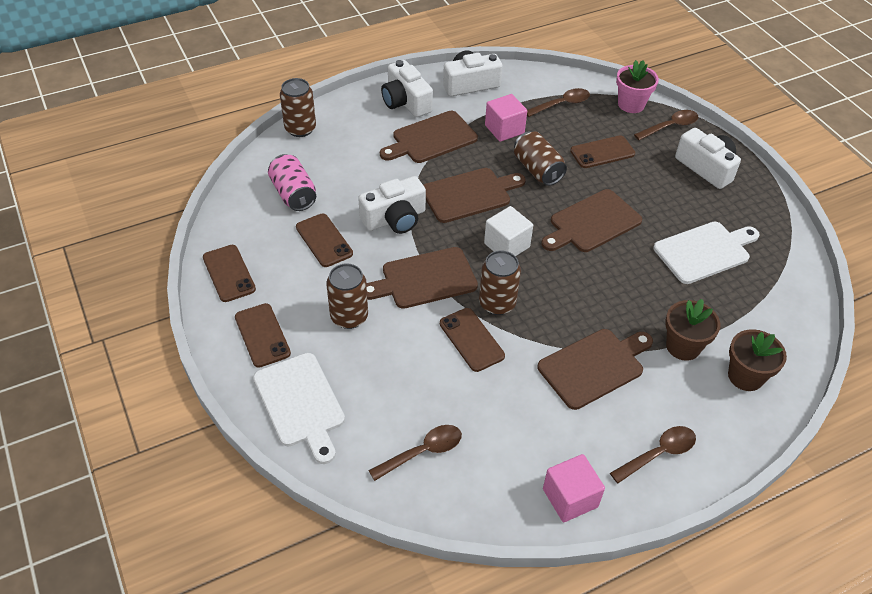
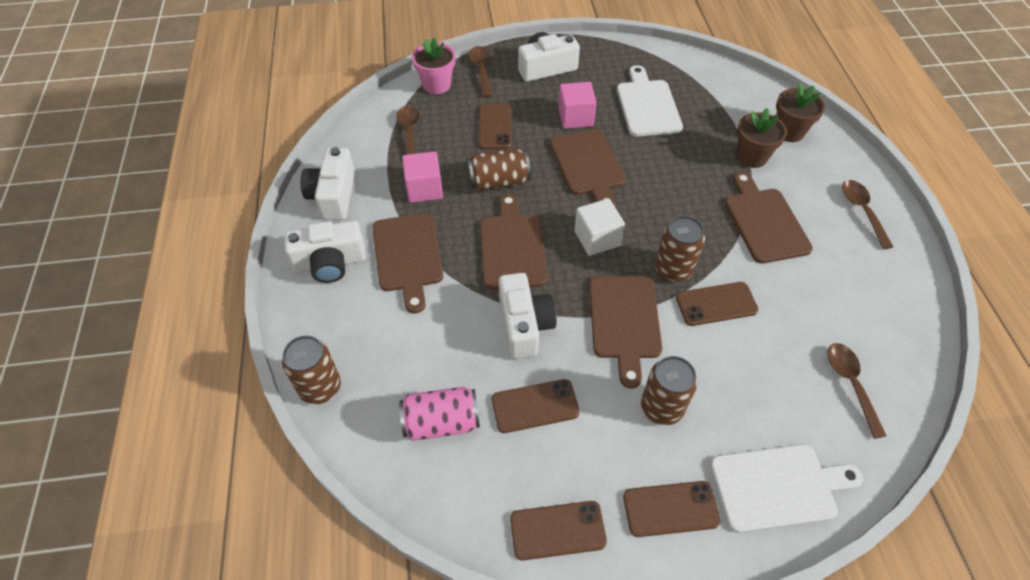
camera: 70 degrees left, 5 degrees up
(570, 498) = (905, 284): pink cube -> pink cube (575, 117)

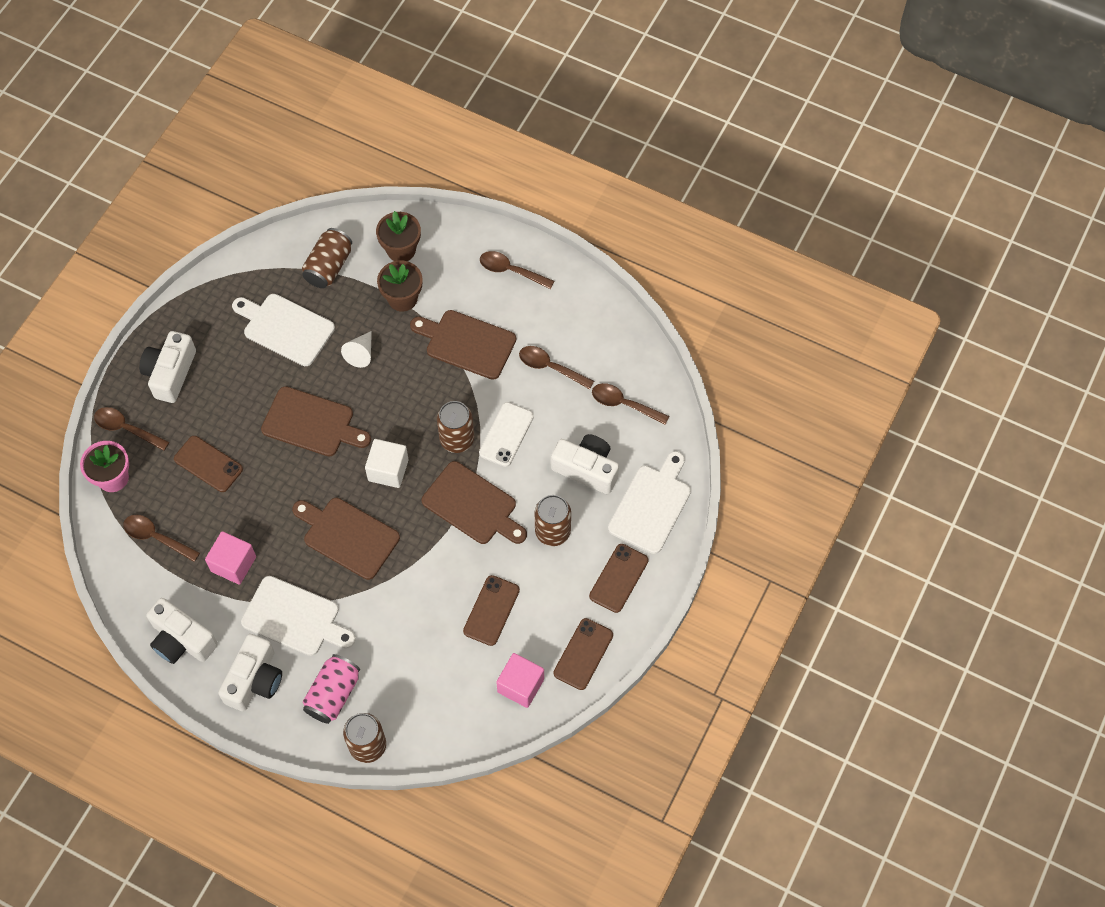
camera: 55 degrees left, 10 degrees up
(408, 256) = (295, 618): brown cutting board -> white cutting board
(441, 422) = (458, 679): pink can -> pink can (333, 694)
(498, 181) = (273, 502): brown can -> brown can (329, 267)
(524, 325) = (423, 574): white camera -> white camera (586, 469)
(575, 117) = (251, 393): pink cube -> pink cube (520, 685)
(677, 159) = (361, 353): none -> white cone
(716, 304) = (506, 434): brown phone -> white phone
(814, 297) = (550, 367): none -> brown spoon

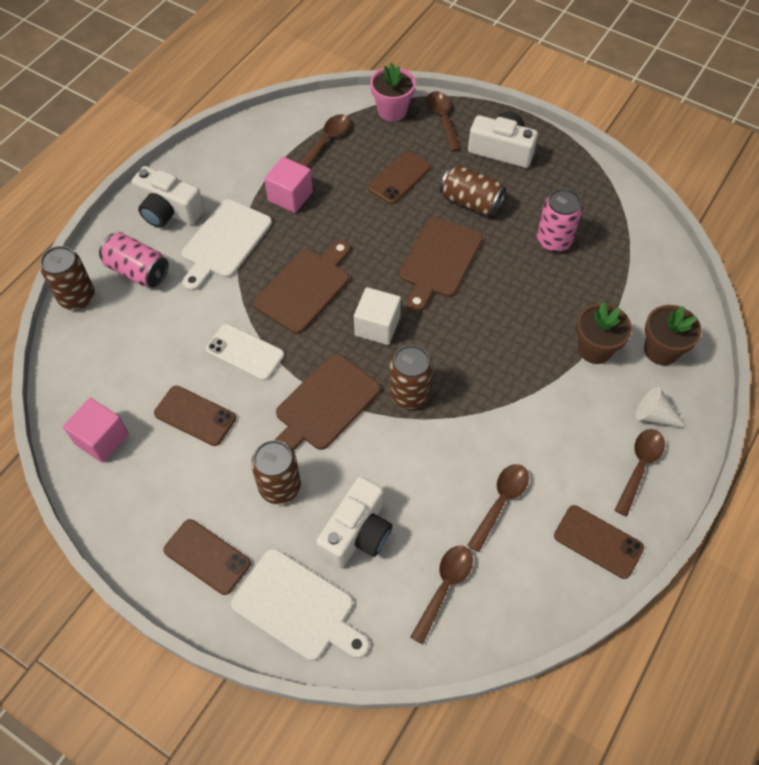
camera: 95 degrees right, 5 degrees down
(126, 429) = (442, 119): brown spoon -> brown spoon turned 45 degrees counterclockwise
(182, 640) = (221, 159): white camera -> none
(285, 328) = (554, 240): white cutting board -> pink can
(329, 267) = (633, 280): brown can -> brown can (471, 202)
(361, 353) = (522, 306): white cone -> white cone (655, 416)
(466, 343) = (535, 411): brown cutting board -> none
(506, 434) = (411, 446): white phone -> white phone (245, 352)
(583, 654) = (122, 507): brown phone -> brown phone (598, 541)

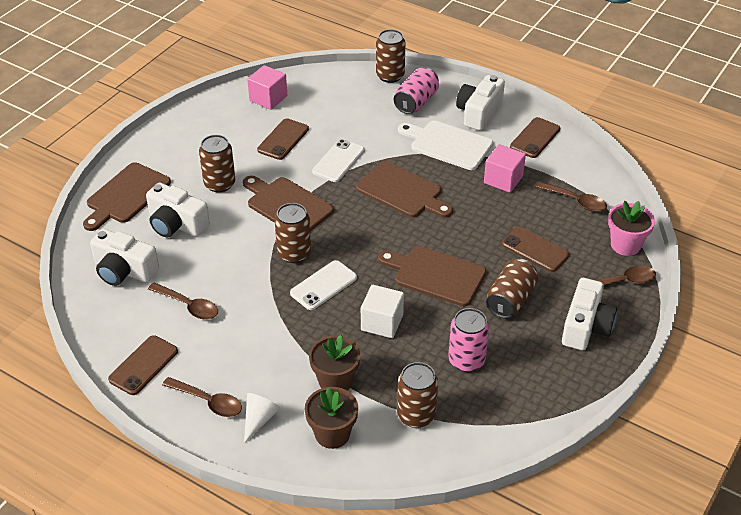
camera: 90 degrees right, 15 degrees down
(207, 556) = (171, 152): brown phone -> brown phone (535, 138)
(298, 607) = (126, 195): white cutting board -> brown cutting board
(377, 326) = (362, 234): white cube -> white cube (382, 322)
(444, 587) = (124, 270): brown spoon -> white camera
(460, 363) = (323, 285): none -> white phone
(627, 282) = (416, 415): none -> brown can

